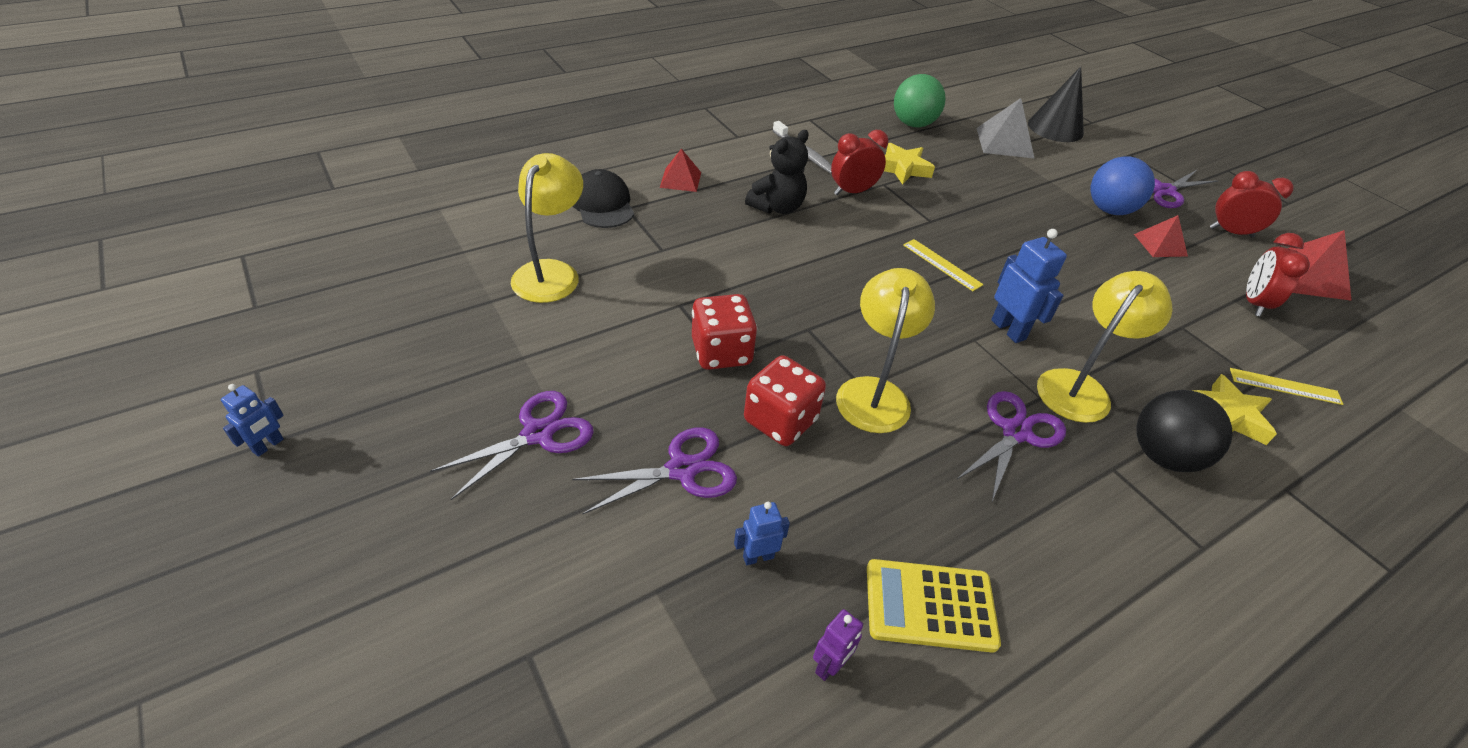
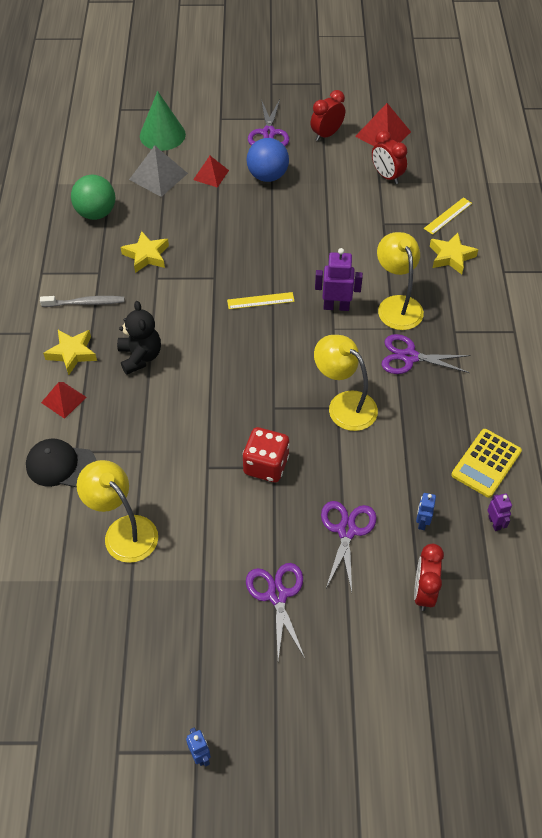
camera: 55 degrees left, 10 degrees up
(738, 166) = (72, 353): none -> yellow star
(780, 421) = (338, 463): red dice -> none
(852, 192) = (153, 302): red clock -> red clock (423, 591)
(1008, 329) = (336, 306): blue robot -> purple robot
(1015, 432) = (409, 357): purple scissors -> purple scissors turned 60 degrees counterclockwise
(1055, 128) = (162, 135): black cone -> green cone
(1160, 245) = (315, 177): red pyramid -> red pyramid (211, 175)
(1163, 456) = (458, 304): black ball -> none

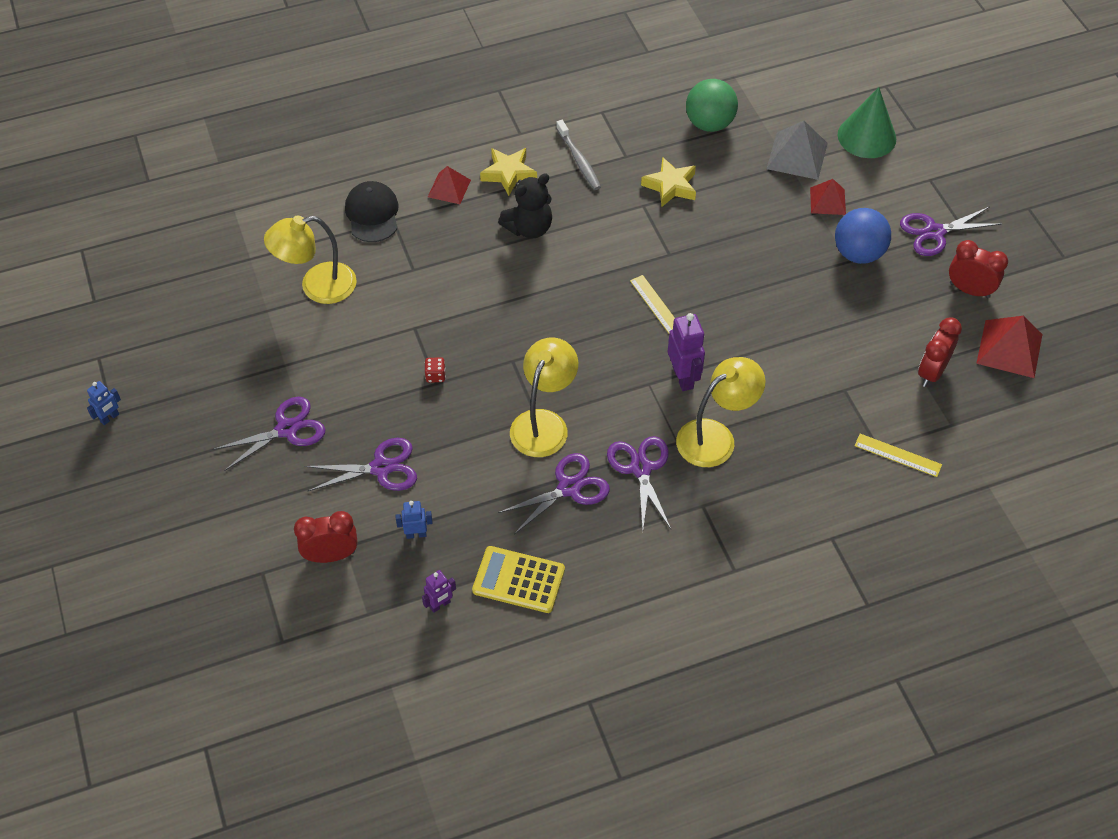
camera: 70 degrees right, 0 degrees up
(123, 531) = (317, 286): yellow lamp -> yellow lamp turned 135 degrees counterclockwise
(266, 465) = (435, 375): red dice -> red dice, size x0.45
(411, 406) = (569, 488): none -> purple scissors
(451, 257) = (826, 475): yellow star -> none

